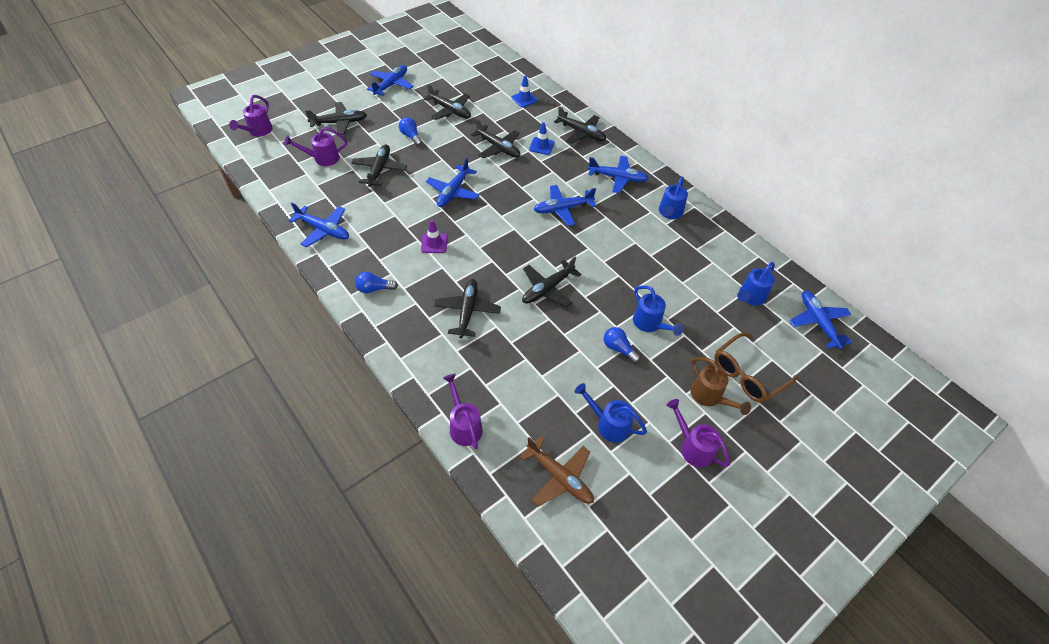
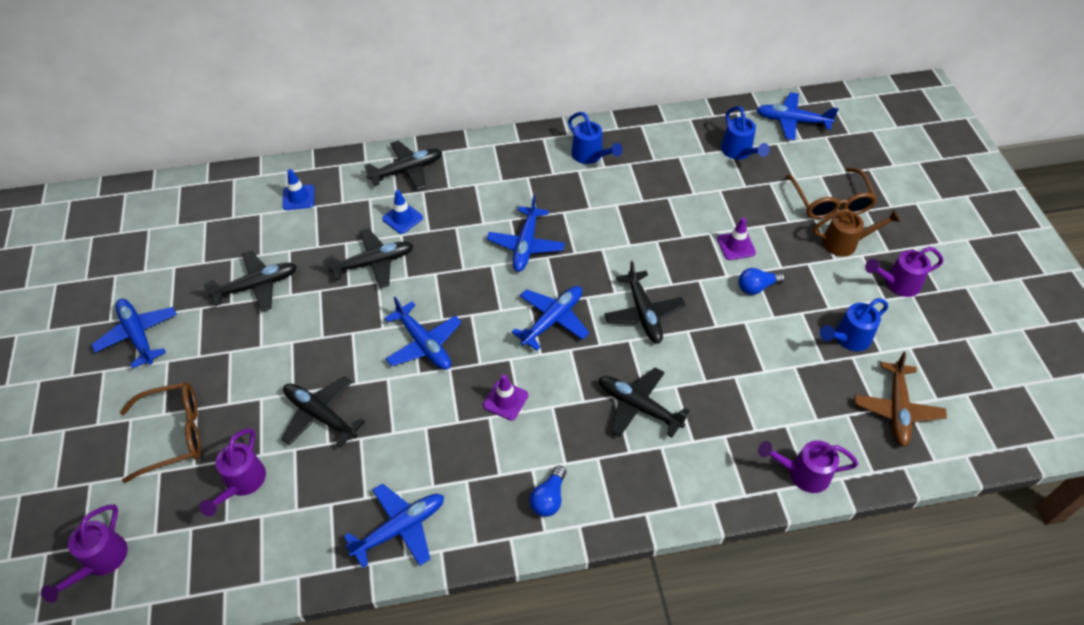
camera: 60 degrees left, 0 degrees up
(258, 131) = (101, 561): purple watering can -> purple watering can turned 60 degrees clockwise
(339, 123) = (174, 434): black plane -> brown glasses
(411, 136) = (277, 352): blue light bulb -> none
(559, 477) = (897, 409): brown plane -> brown plane turned 120 degrees clockwise
(617, 178) = (507, 173): blue plane -> blue plane (552, 320)
(650, 324) = (736, 246): blue watering can -> purple traffic cone

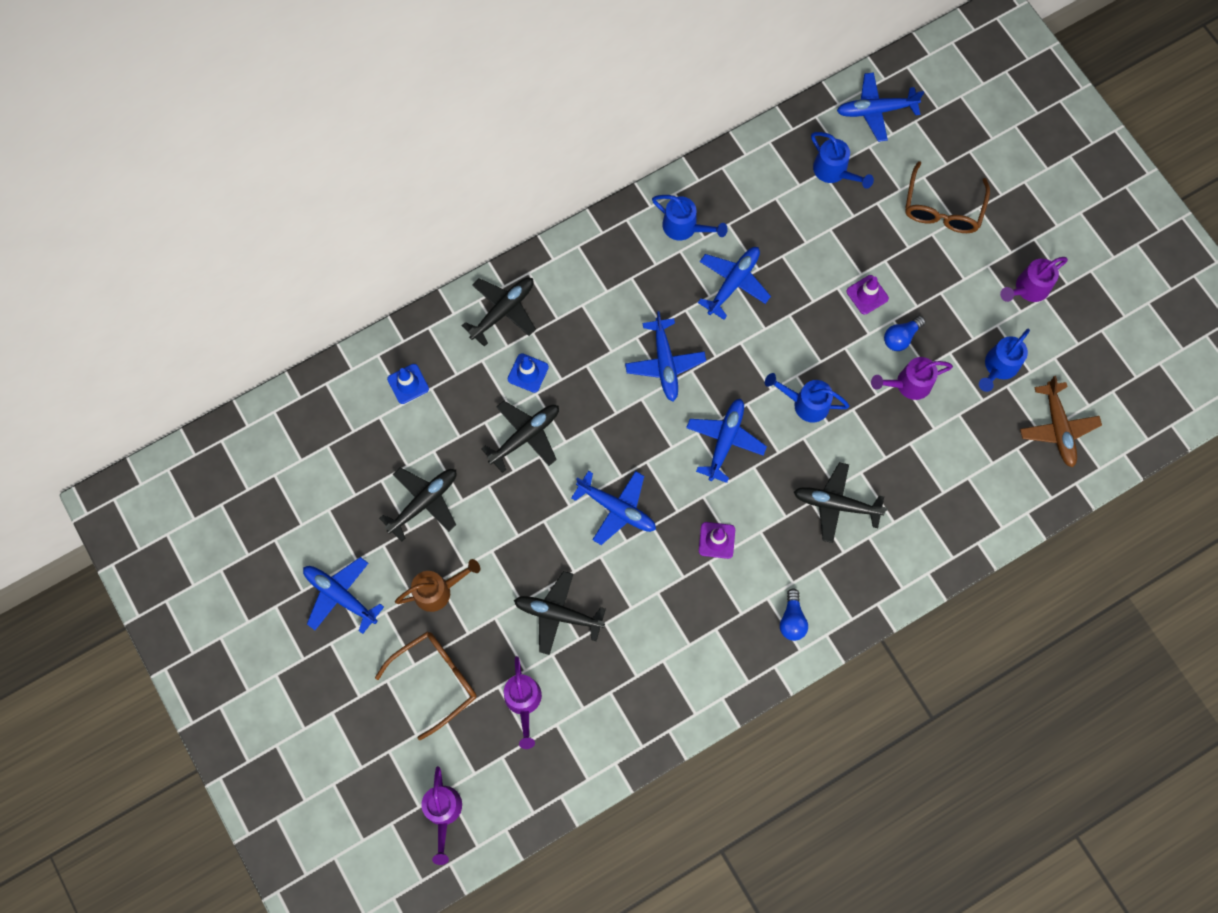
camera: 20 degrees left, 20 degrees up
(400, 528) = (679, 692): blue plane -> blue plane (733, 283)
(643, 313) = (806, 403): black plane -> blue watering can
(803, 473) = (995, 520): purple watering can -> purple watering can (908, 384)
(830, 202) = (942, 208): brown glasses -> brown glasses turned 45 degrees clockwise
(845, 243) = (968, 256): brown watering can -> brown watering can (438, 590)

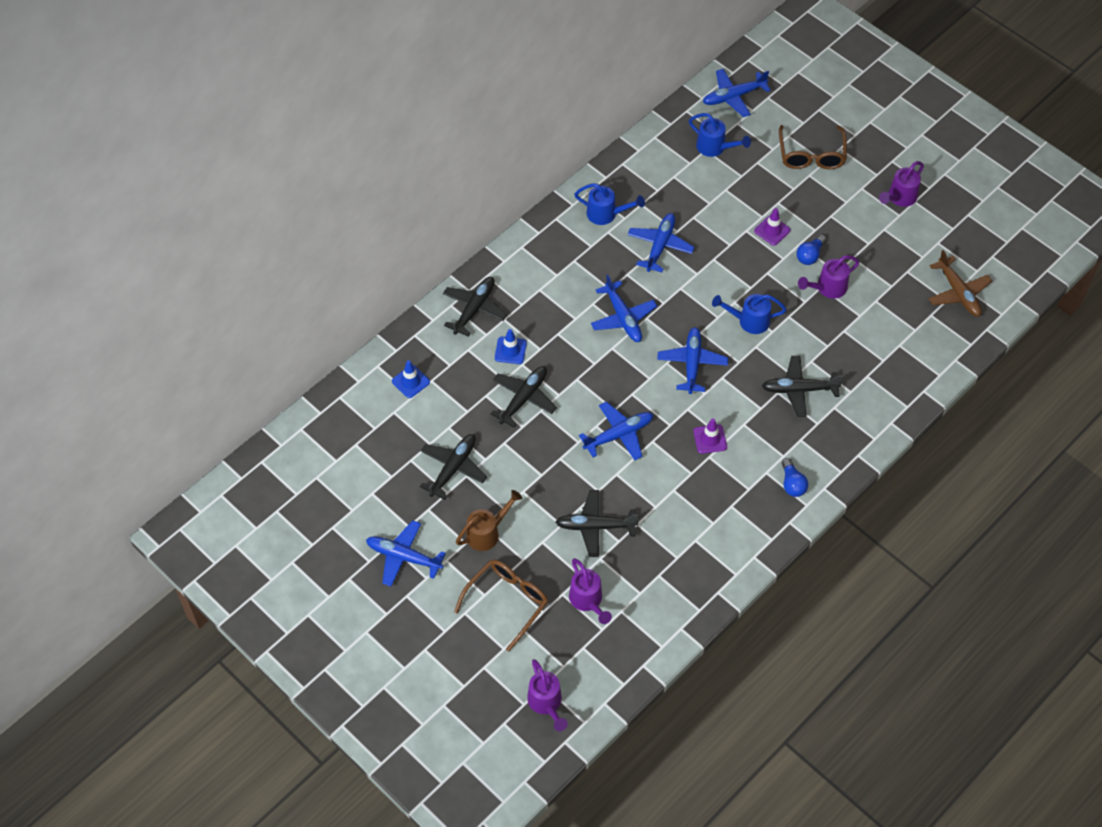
camera: 15 degrees left, 15 degrees down
(616, 509) = (618, 435): blue plane -> blue plane turned 45 degrees counterclockwise
(999, 367) = (896, 259): blue watering can -> none

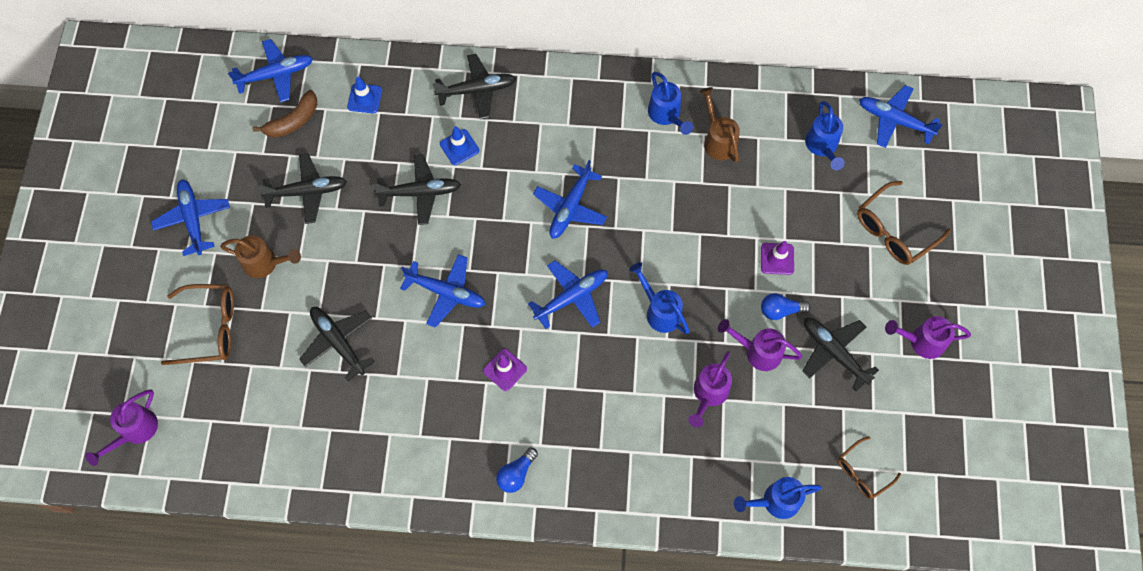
camera: 50 degrees right, 10 degrees up
(384, 439) = (293, 121): none -> brown banana
(587, 600) = (260, 390): purple watering can -> purple watering can (709, 394)
(654, 199) = (718, 140): none -> brown watering can
(660, 246) = (672, 181): blue plane -> blue plane (276, 75)
(799, 389) = (623, 407): black plane -> black plane (834, 352)
(937, 352) = (776, 501): none -> blue watering can
(958, 292) = (862, 472): brown plane -> brown glasses

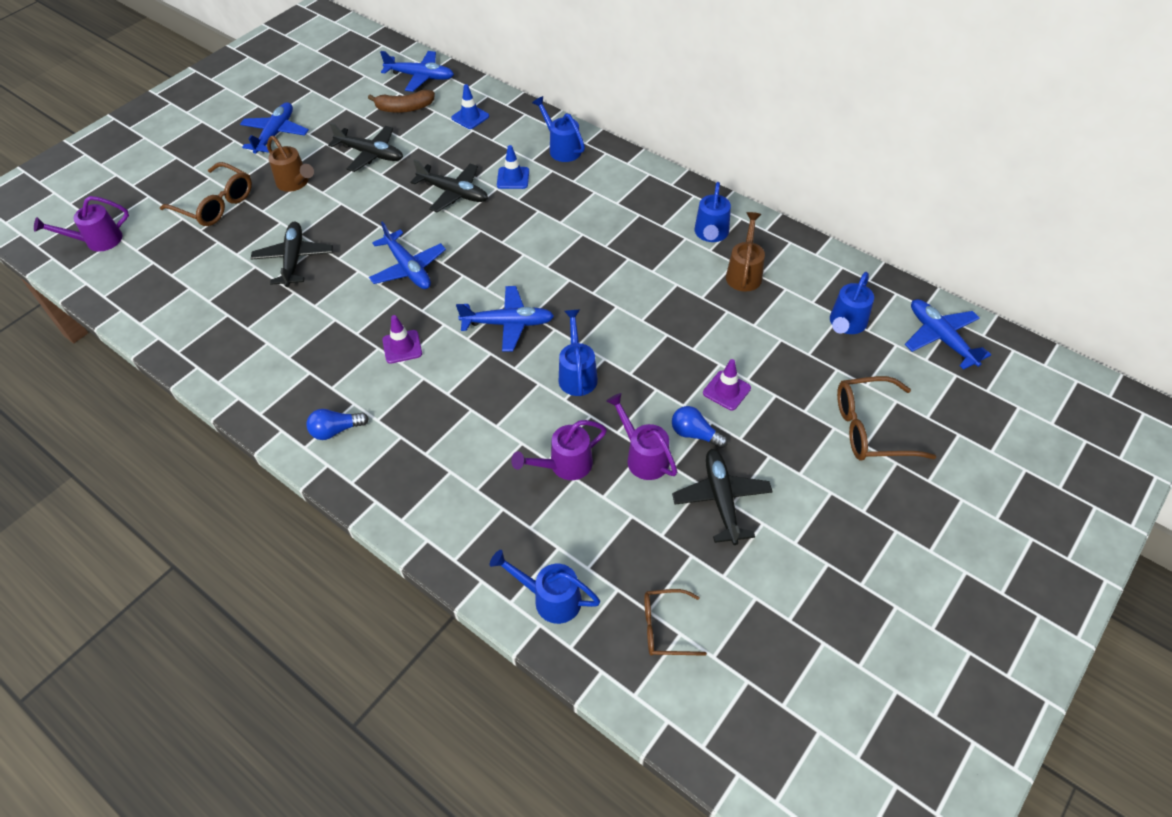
camera: 35 degrees right, 15 degrees down
(477, 90) = (562, 148): black plane -> blue watering can
(570, 207) = (566, 259): blue plane -> none
(922, 341) = (828, 542): purple watering can -> none

